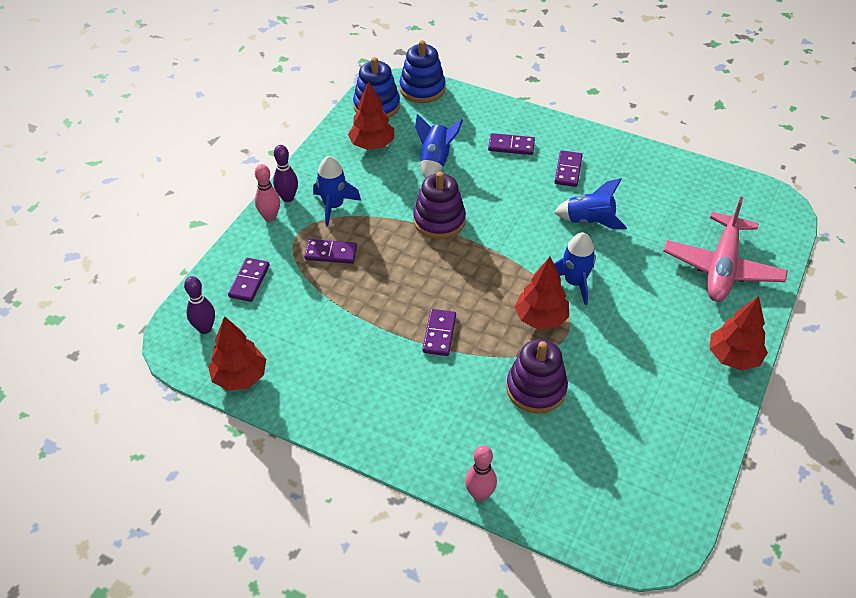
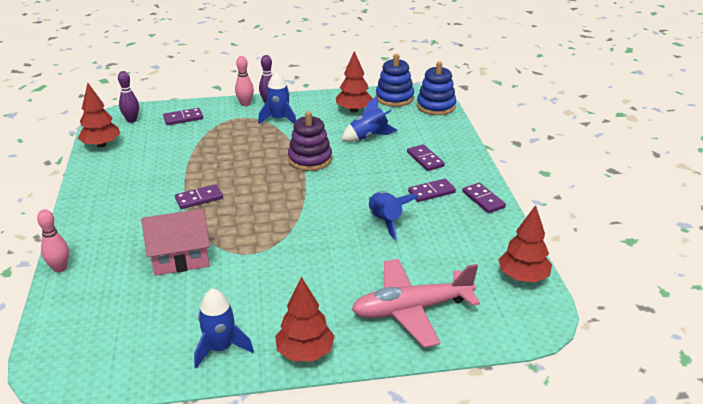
camera: 55 degrees right, 15 degrees down
(331, 253) = (235, 134): purple domino -> purple domino (483, 200)
(536, 388) = (180, 258): purple stacking toy -> pink house
(541, 318) = (254, 235): red tree -> red tree (523, 277)
(574, 282) = (309, 237): blue rocket -> blue rocket (220, 348)

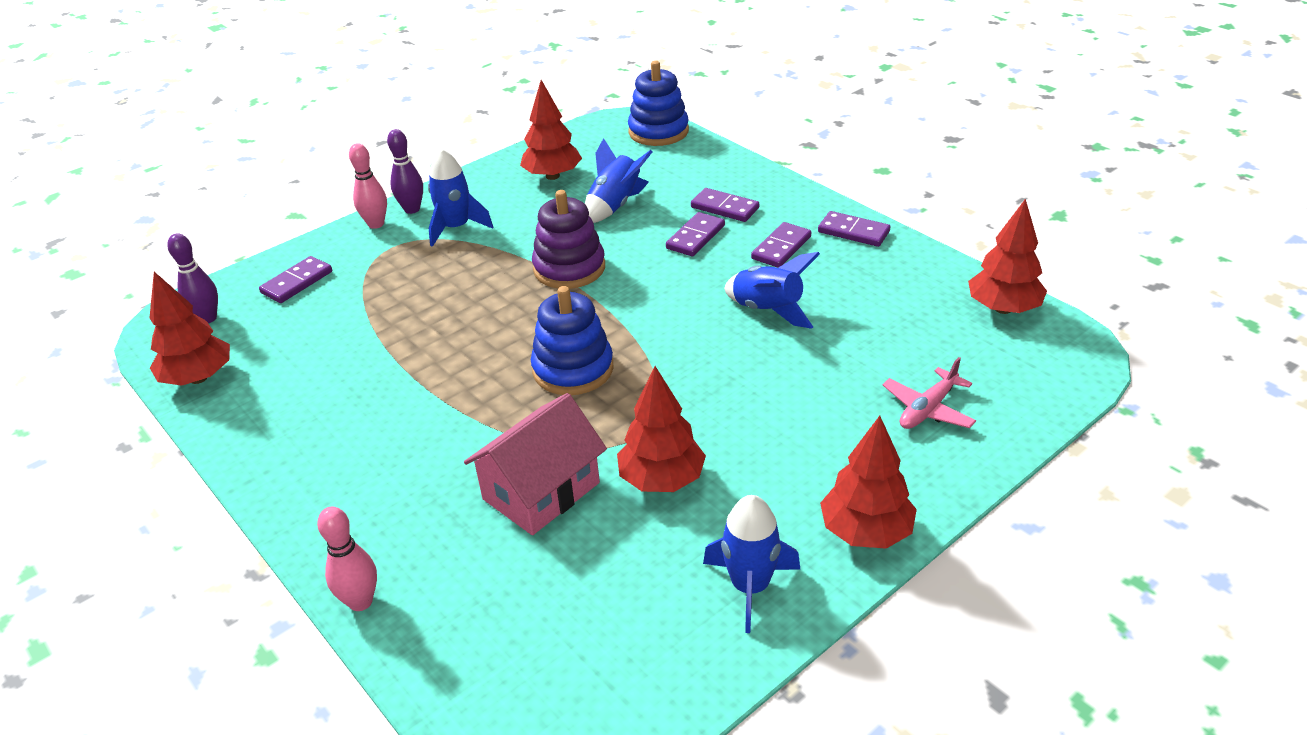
camera: 30 degrees left, 5 degrees up
(199, 199) = (467, 392): purple domino -> purple domino (695, 237)
(238, 279) = (662, 479): none -> red tree
(394, 98) = (590, 139): blue stacking toy -> blue stacking toy (573, 369)
(411, 309) = (928, 409): pink plane -> pink plane, size x0.52

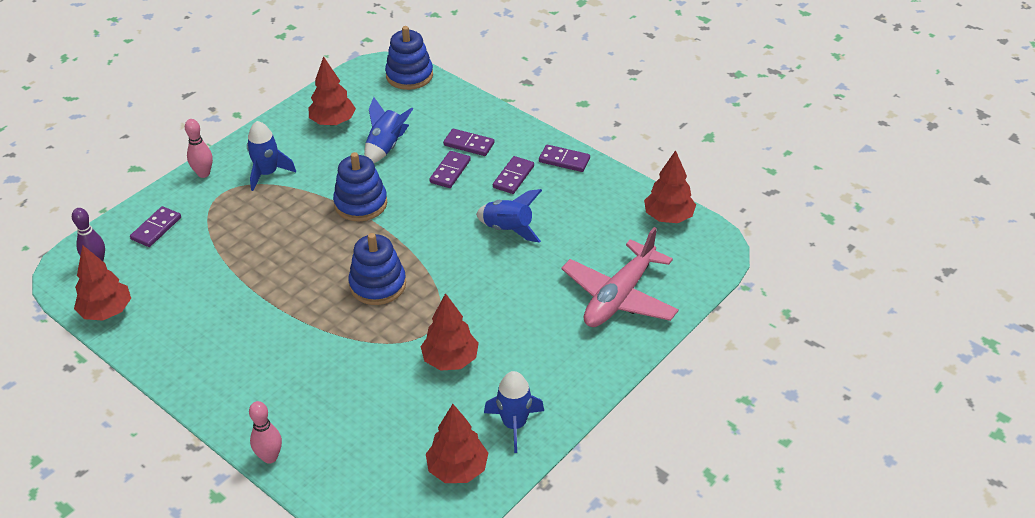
camera: 10 degrees left, 5 degrees up
(412, 209) = (229, 158): purple bowling pin -> none
(541, 491) = (372, 374): pink house -> none
(569, 268) = (361, 203): purple stacking toy -> blue stacking toy
(865, 532) = (583, 383): red tree -> red tree (457, 469)
(928, 409) = (619, 296): pink plane -> pink plane, size x1.93

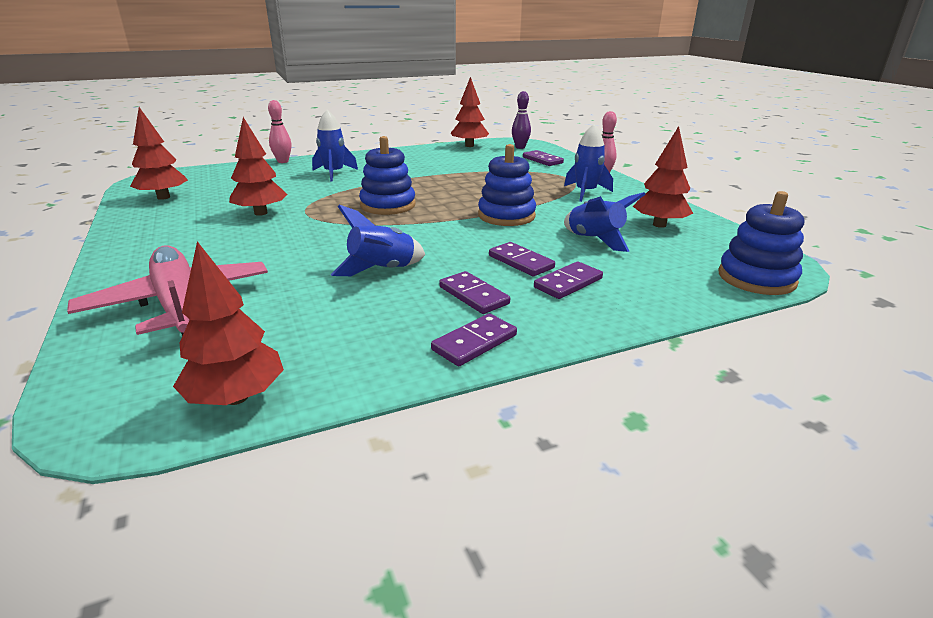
camera: 115 degrees right, 15 degrees down
(514, 424) = (154, 220): blue rocket -> blue rocket (334, 173)

